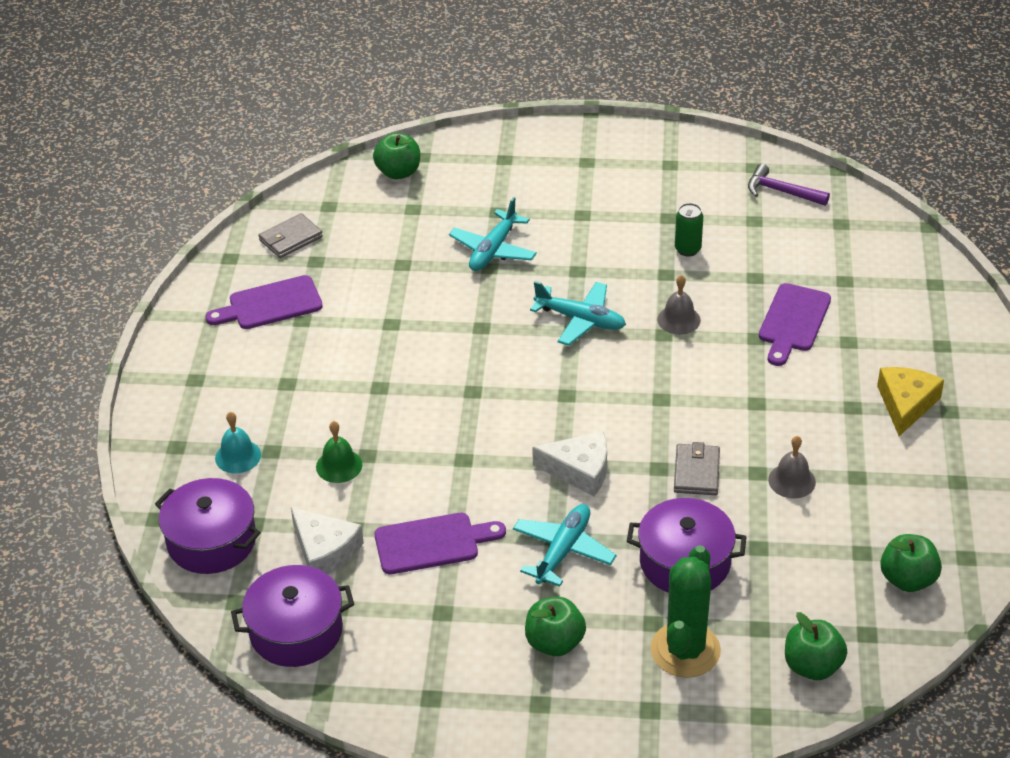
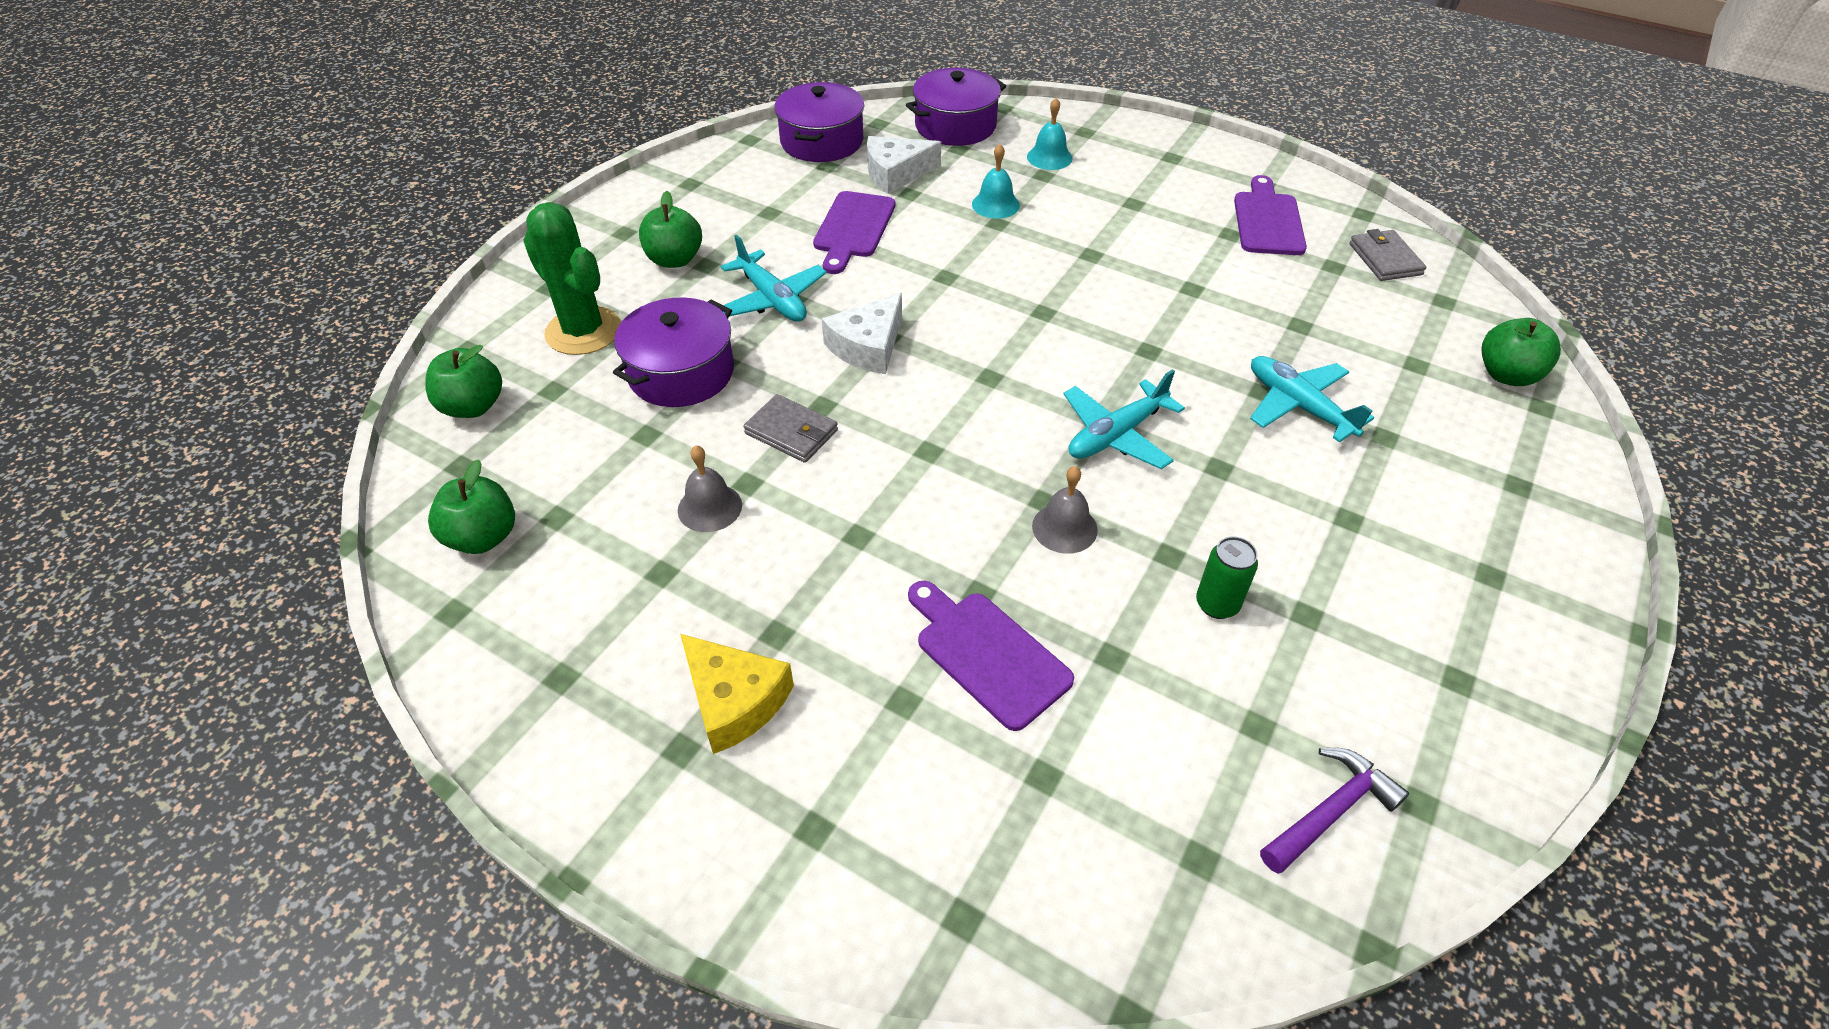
camera: 115 degrees right, 5 degrees up
(339, 465) = (995, 204): green bell -> turquoise bell

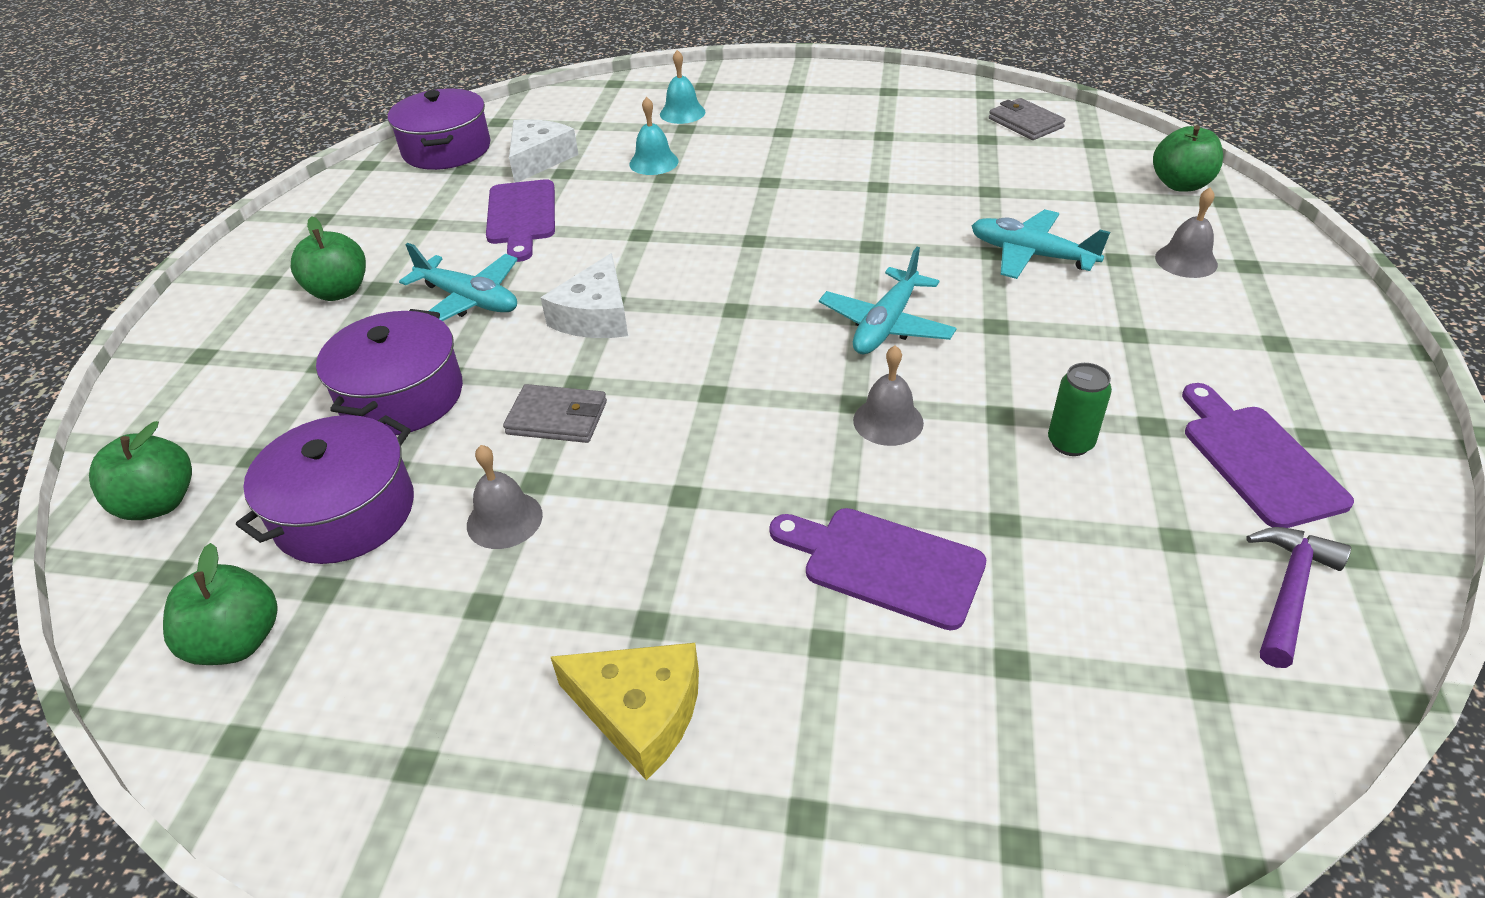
camera: 20 degrees left, 5 degrees down
(583, 331) = (264, 387): green cactus -> none
(896, 173) = (539, 159): white cheese -> white cheese turned 150 degrees clockwise
(955, 126) = (576, 107): purple pot -> purple pot (345, 512)
(1267, 220) = (909, 117): purple cutting board -> purple cutting board (1257, 459)
(1454, 460) = (1186, 261): none -> grey bell

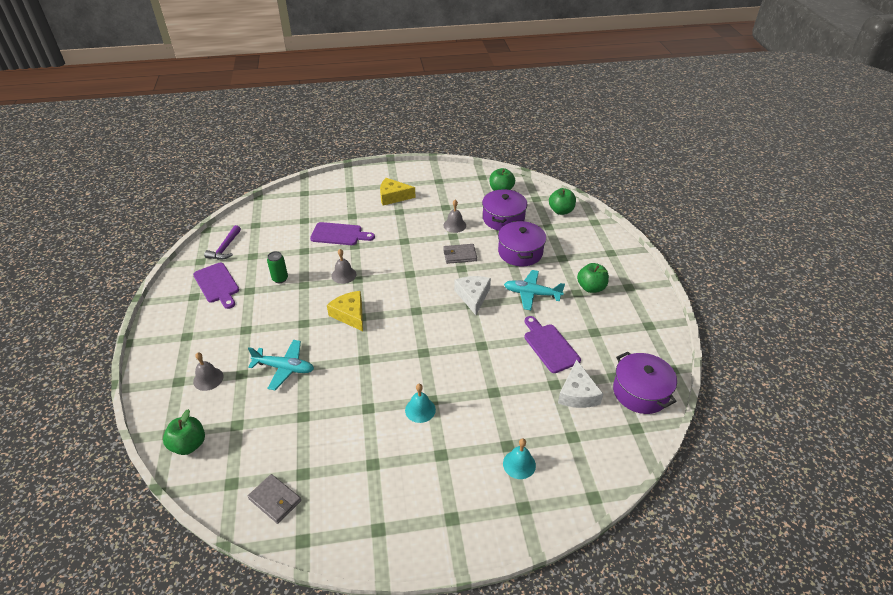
camera: 160 degrees right, 0 degrees up
(653, 162) = (507, 404): turquoise bell -> turquoise bell (420, 410)
(886, 325) = (350, 314): turquoise plane -> yellow cheese

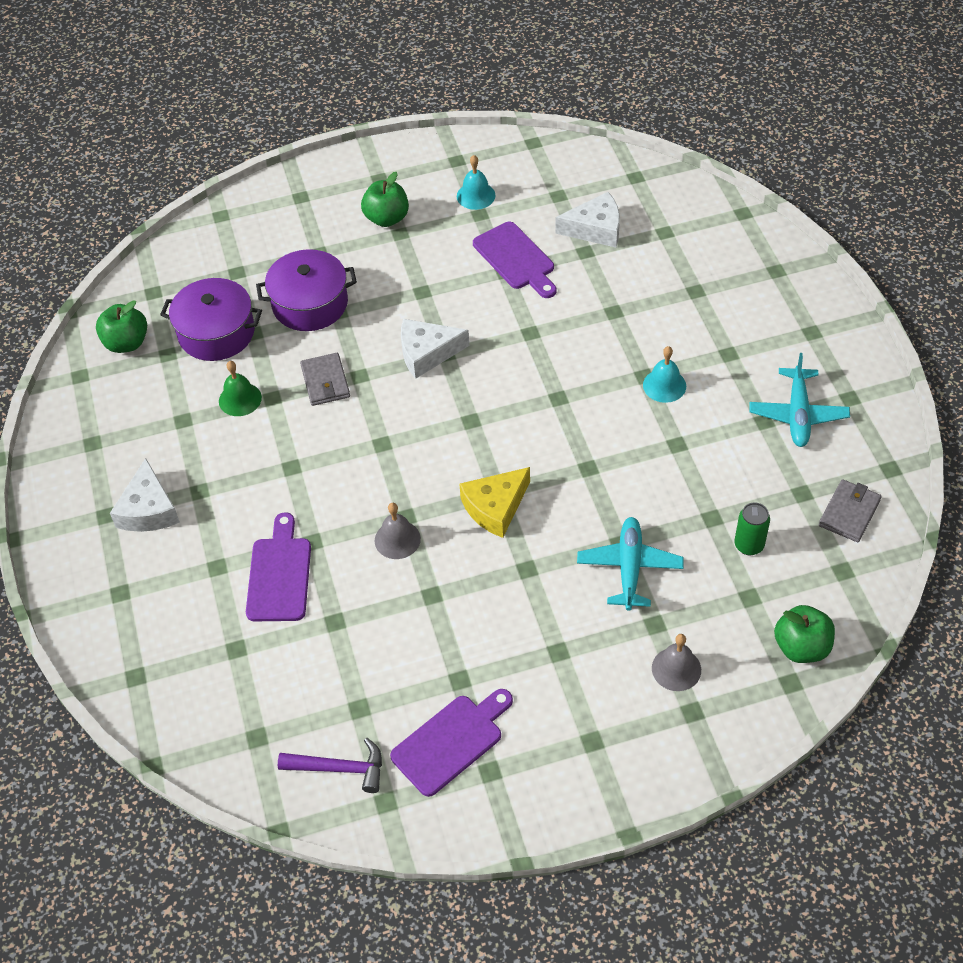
camera: 95 degrees left, 10 degrees up
(280, 279) = (420, 638): green can -> green can (749, 545)
(393, 196) = (148, 510): yellow cheese -> white cheese
(454, 225) = (240, 399): grey bell -> green bell
(519, 464) = (719, 278): turquoise bell -> turquoise bell (476, 195)
(531, 294) = (410, 284): turquoise plane -> turquoise plane (798, 414)
(549, 346) = (516, 259): purple cutting board -> purple cutting board turned 90 degrees counterclockwise
(561, 211) = (190, 258): green apple -> none
(640, 392) = (578, 172): purple pot -> none

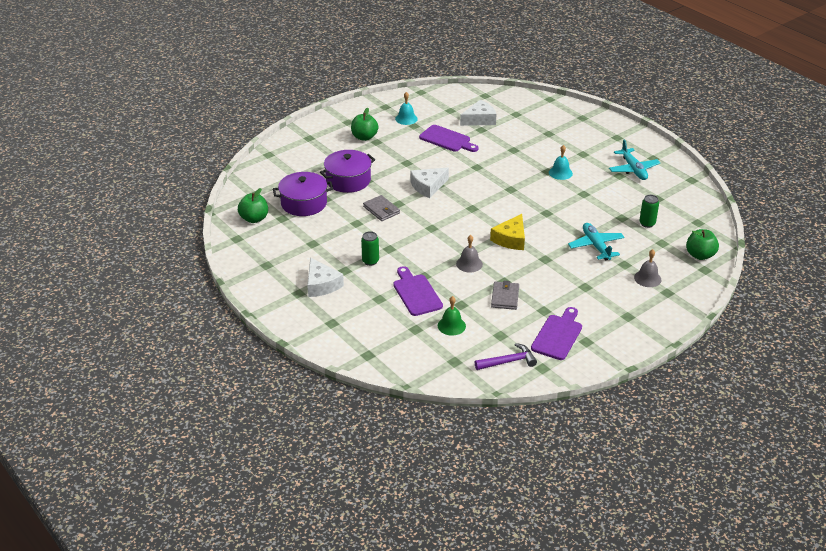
camera: 25 degrees left, 15 degrees down
(240, 399) = (338, 227): green bell -> green bell (451, 325)
(248, 484) = (370, 261): none -> green can
(849, 513) = (685, 200): grey wallet -> grey wallet (505, 297)

